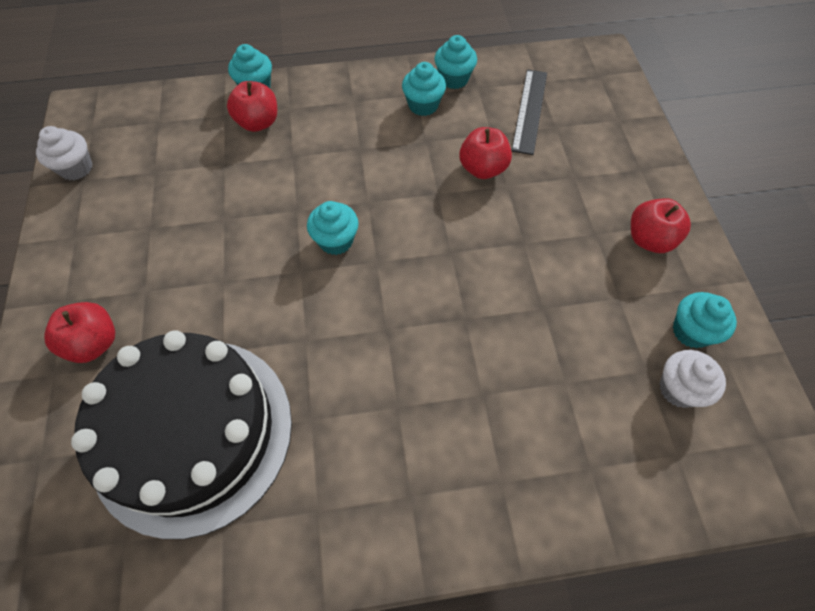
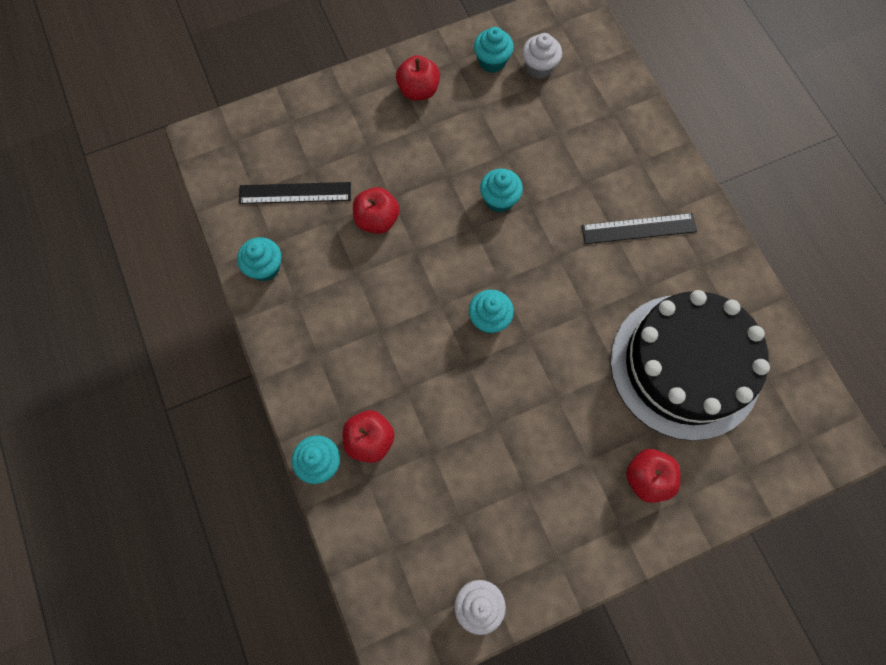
camera: 105 degrees left, 10 degrees up
(396, 441) = (638, 228): none -> black ruler
(423, 105) = (309, 287): turquoise cupcake -> turquoise cupcake (499, 200)

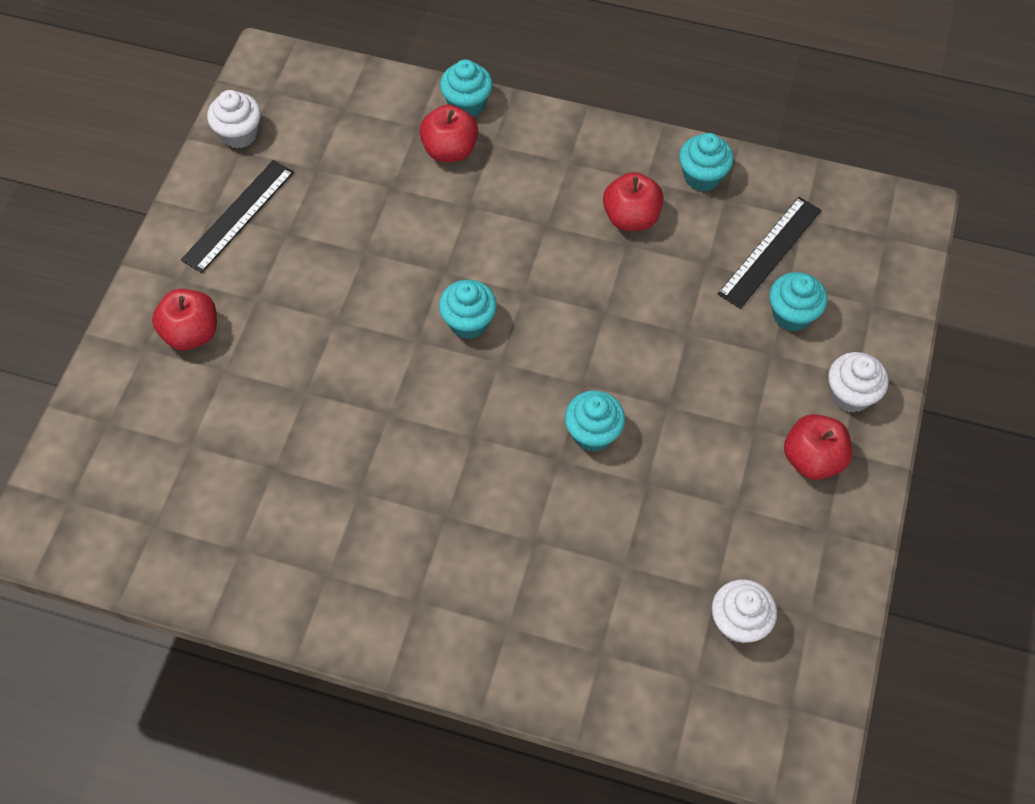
camera: 130 degrees right, 10 degrees down
(362, 96) = (850, 395): none -> white cupcake
(377, 220) = (672, 302): red apple -> red apple (631, 217)
(492, 61) = (791, 573): turquoise cupcake -> turquoise cupcake (792, 314)
(638, 228) = (429, 547): black ruler -> black ruler (238, 216)
(685, 366) = (248, 457): black cake -> none

